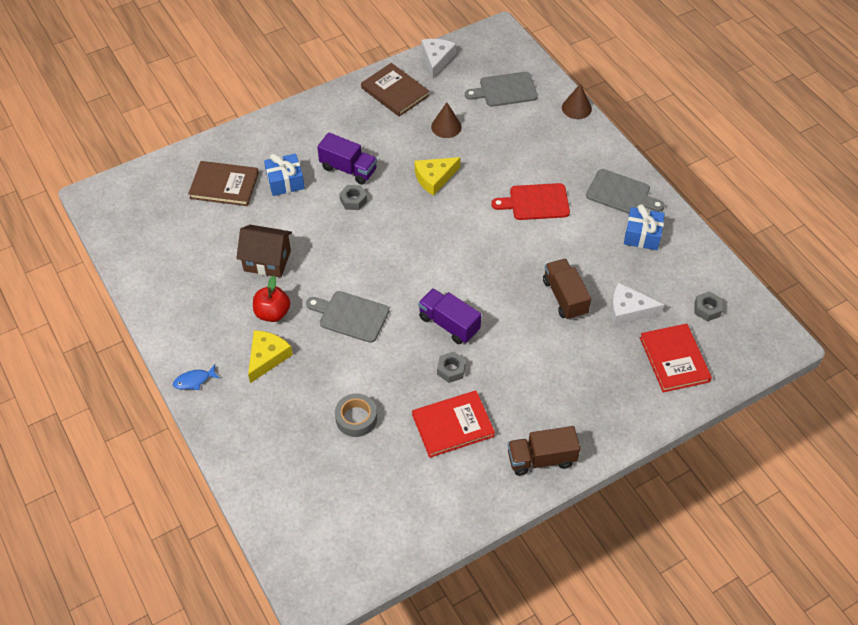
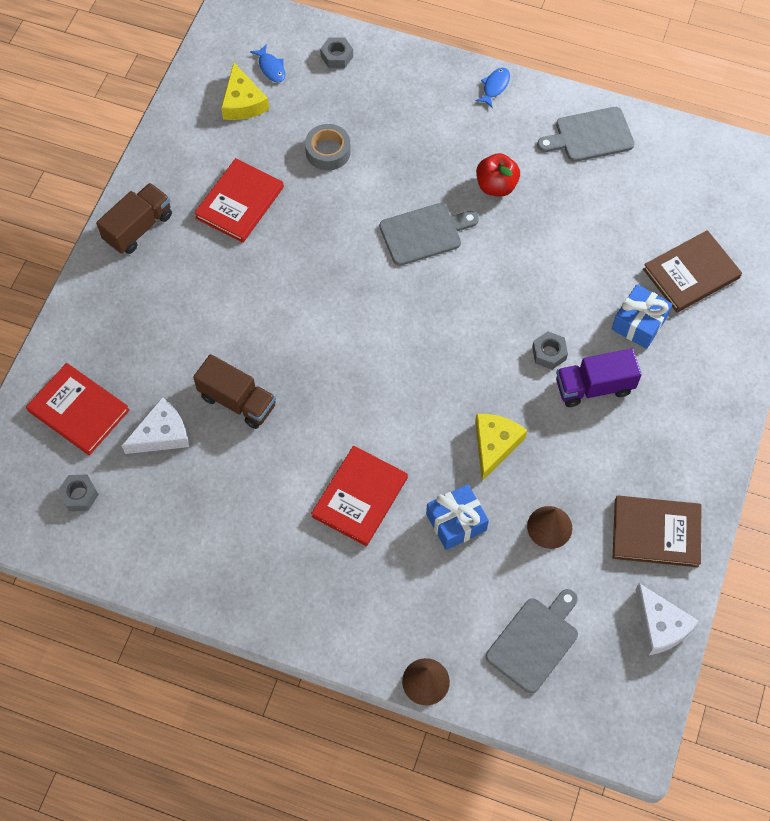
camera: 140 degrees right, 10 degrees up
(267, 261) = (558, 229): brown house -> none
(267, 357) = (457, 146): yellow cheese -> yellow cheese (243, 102)
(332, 520) = (271, 68): none -> blue fish
(449, 324) = (326, 291): purple truck -> none
(451, 370) = (285, 249): grey nut -> grey nut (337, 56)
(536, 202) = (359, 497): red cutting board -> red book
(621, 193) = (274, 583): grey cutting board -> grey cutting board (590, 136)
(642, 235) = (210, 541): blue gift -> blue gift (456, 522)

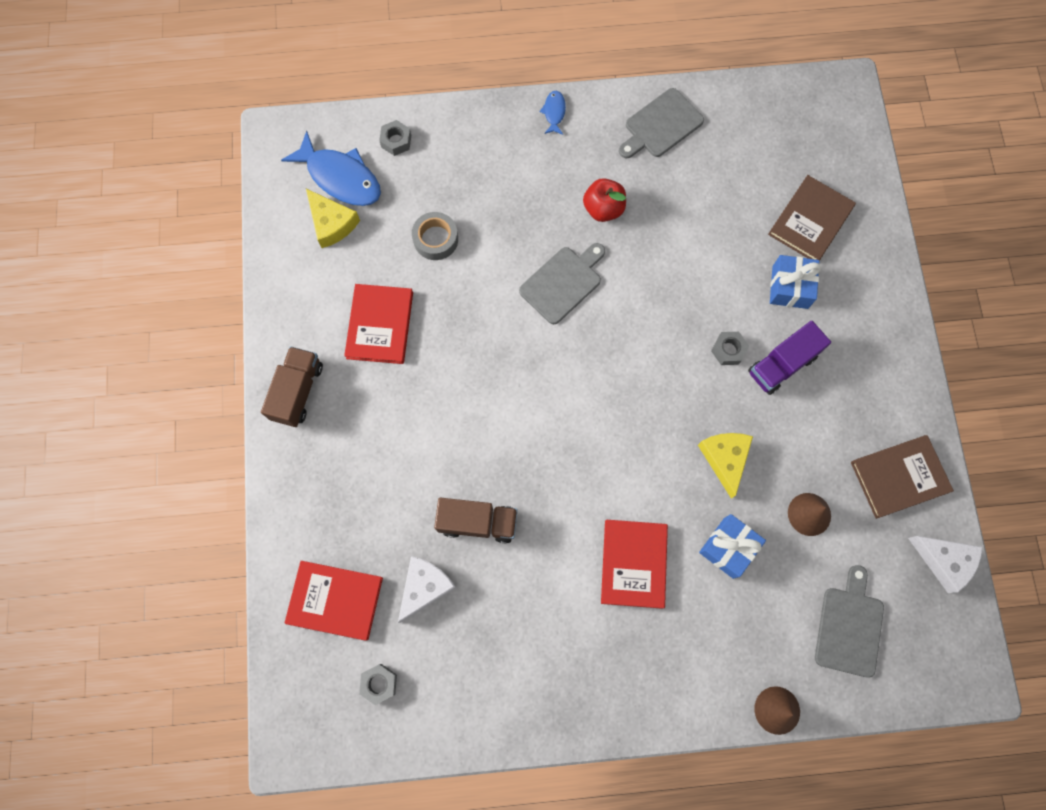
camera: 25 degrees left, 10 degrees up
(271, 68) = (340, 177): blue fish -> blue fish, size x2.14

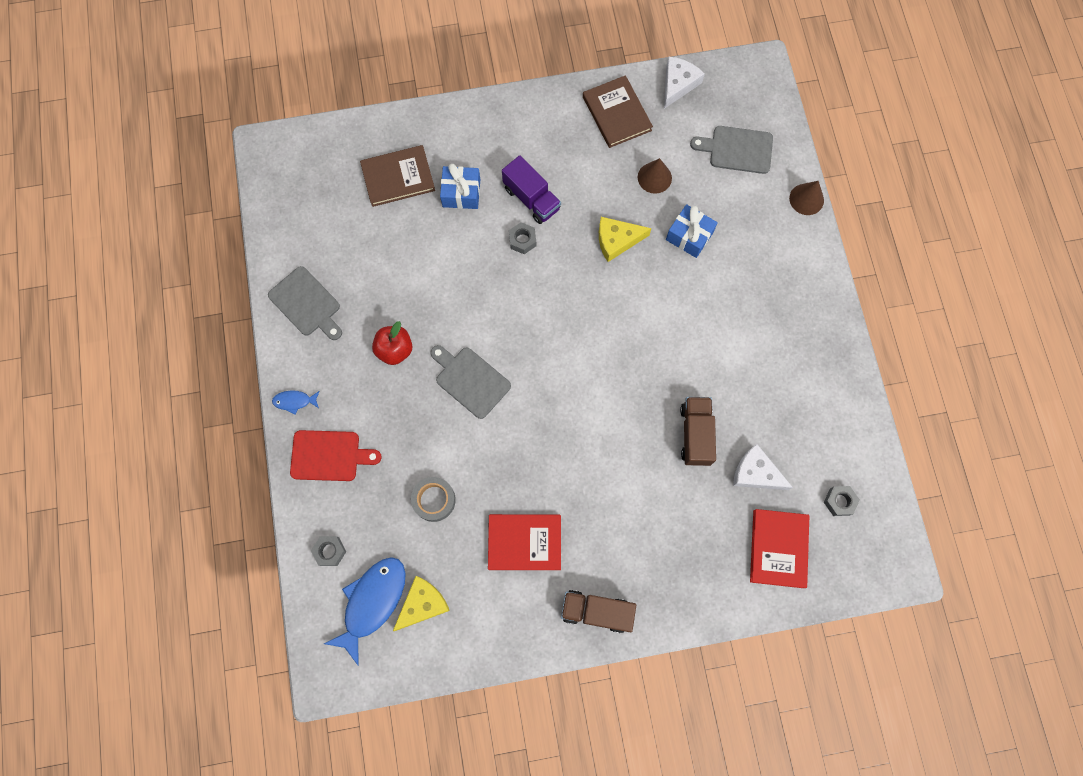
camera: 95 degrees left, 0 degrees up
(493, 143) = (329, 455): none -> red cutting board
(633, 564) = (712, 307): red book -> none
(810, 221) = (398, 177): brown book -> brown book turned 45 degrees counterclockwise

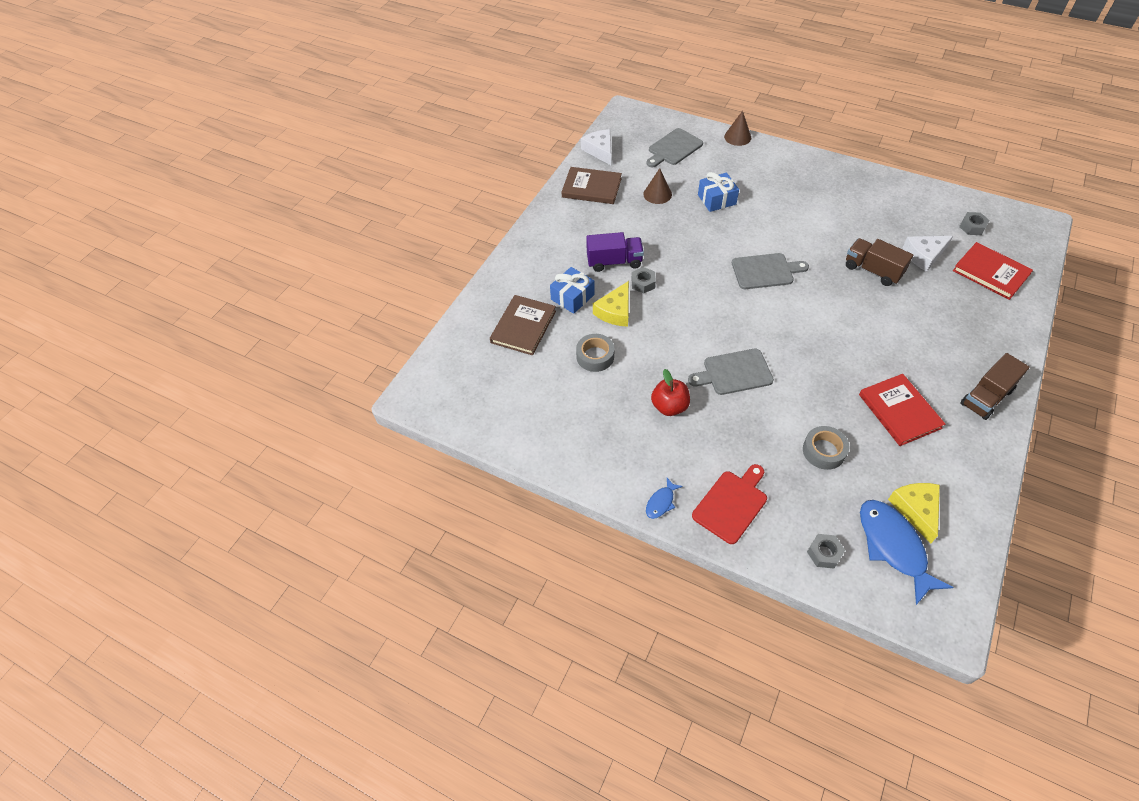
camera: 50 degrees left, 20 degrees down
(306, 303) = (578, 444): grey cutting board -> grey cutting board (765, 271)
(407, 256) = (595, 356): none -> grey tape
(524, 542) = (899, 411): red book -> red book turned 60 degrees counterclockwise
(617, 240) = (688, 235): yellow cheese -> yellow cheese (615, 311)

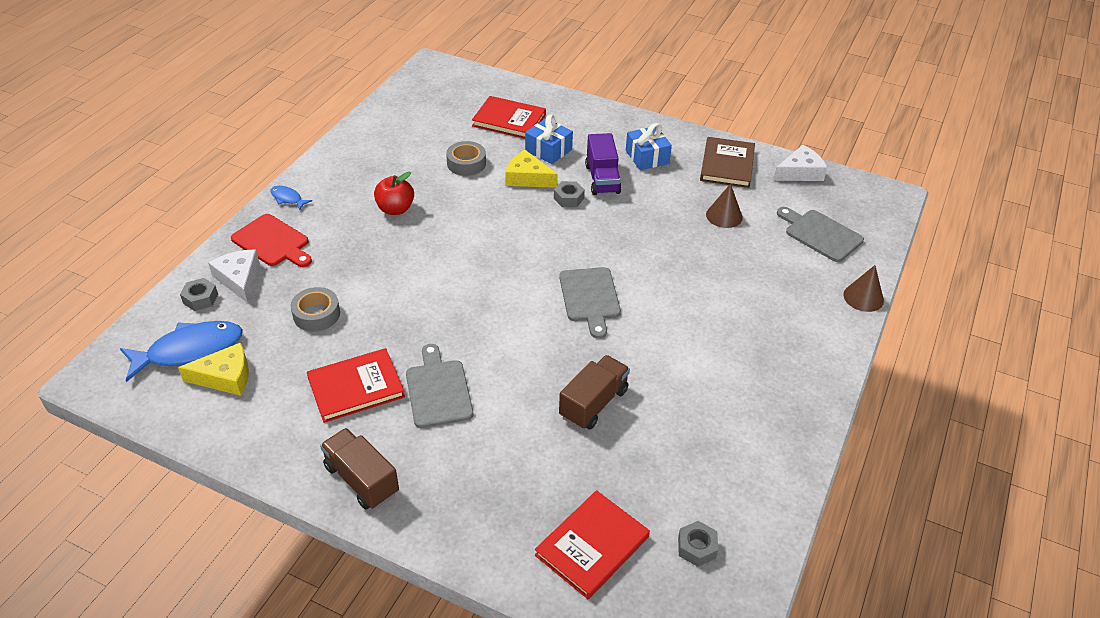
camera: 85 degrees right, 10 degrees down
(523, 327) = (509, 120): brown book -> red book
(716, 199) = (721, 266): blue gift -> blue gift (647, 157)
(734, 373) = (432, 257): grey cutting board -> grey cutting board (438, 390)
(924, 255) = (626, 468): white cheese -> white cheese (239, 279)

